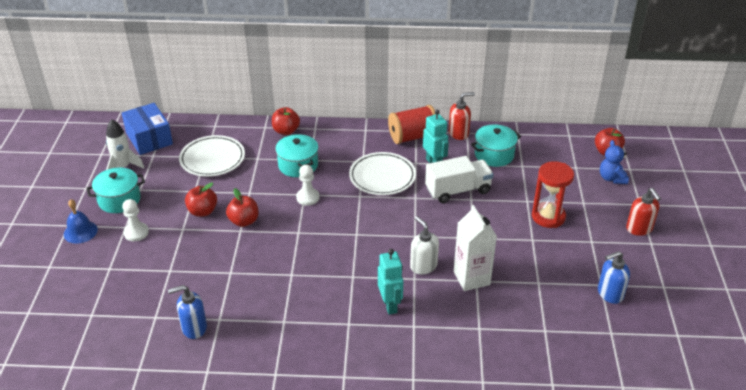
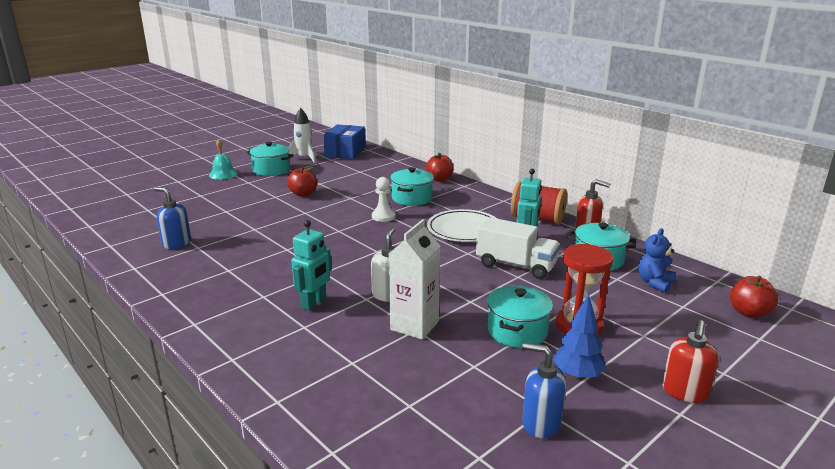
camera: 45 degrees right, 15 degrees down
(80, 232) = (223, 174): blue bell -> turquoise bell
(136, 233) = (247, 187): white pawn -> none
(212, 159) = (362, 174): white plate -> none
(244, 221) = (317, 209): red apple -> none
(526, 243) = (517, 331): none -> turquoise pot
(588, 252) = (577, 375): none -> blue tree
(611, 178) = (718, 334): blue teddy bear -> blue teddy bear (654, 283)

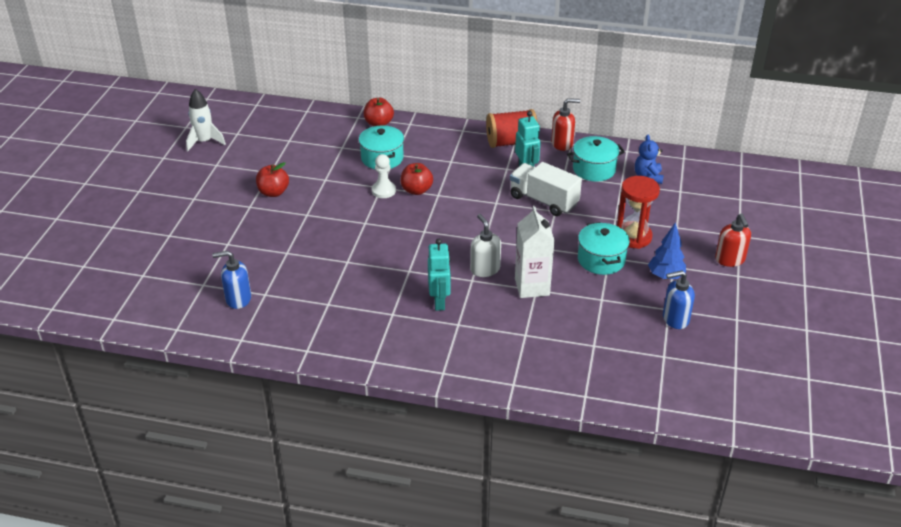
camera: 35 degrees left, 15 degrees up
(223, 174) = (149, 198): turquoise bell -> none
(271, 170) = (193, 172): turquoise pot -> none
(345, 152) = (237, 117): blue box -> none
(464, 230) = (467, 179): white plate -> none
(516, 265) = (543, 200): white truck -> white truck turned 135 degrees counterclockwise
(749, 312) = (720, 179): red apple -> red apple (416, 190)

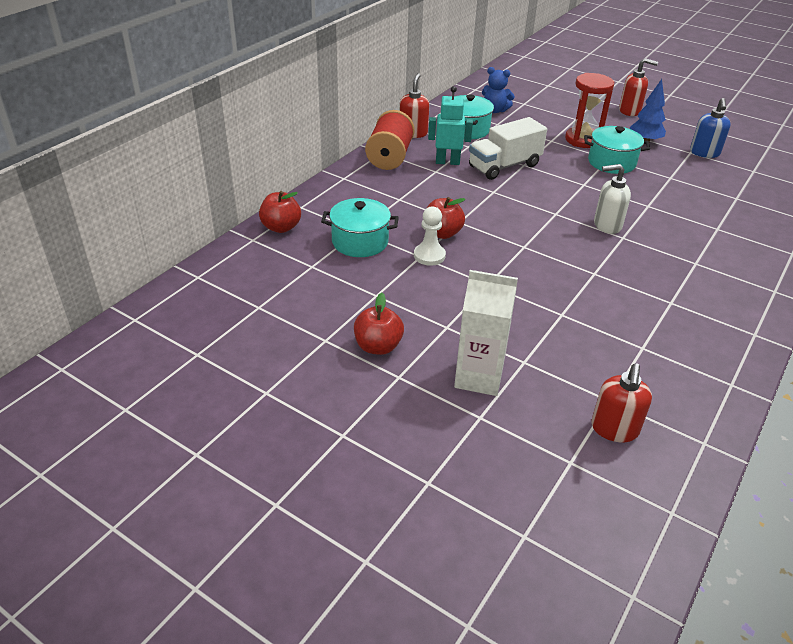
camera: 70 degrees left, 0 degrees up
(204, 142) = (190, 394): white rocket -> none
(238, 299) = (614, 429): blue soap dispenser -> red soap dispenser
(439, 302) = (656, 266): turquoise robot -> none
(532, 287) = (643, 206): white carton -> white carton (479, 377)

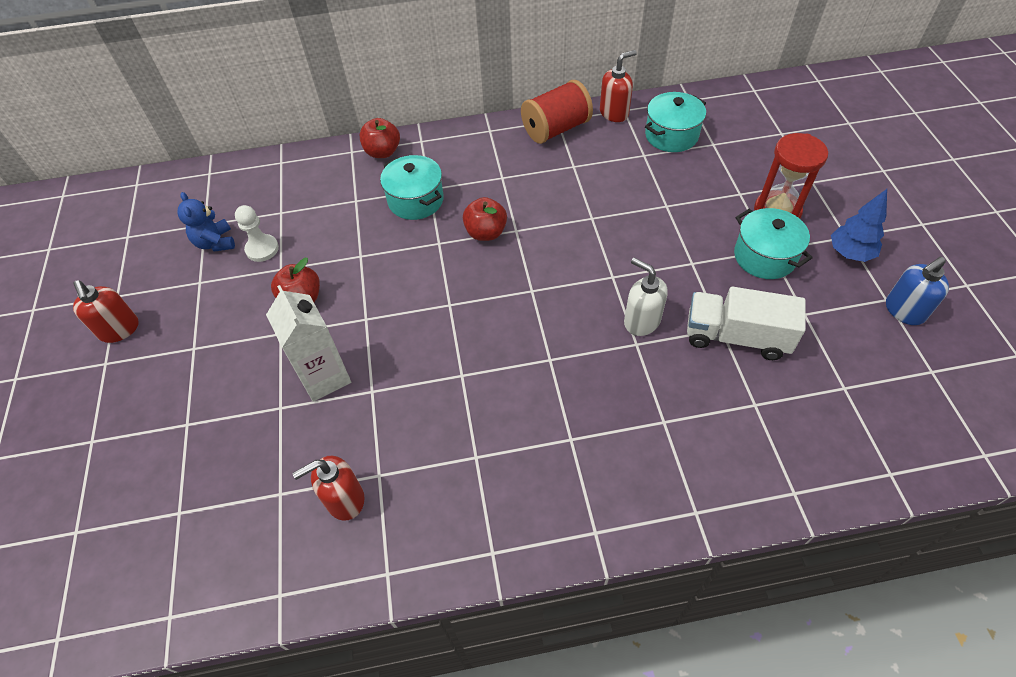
camera: 50 degrees right, 15 degrees up
(429, 256) = (445, 247): white pawn -> white pawn (262, 249)
(447, 162) = (598, 162): turquoise robot -> none
(495, 110) = (735, 126): blue teddy bear -> blue teddy bear (215, 243)
(504, 166) = (644, 196): white truck -> white truck (736, 336)
(630, 111) = (898, 206): red soap dispenser -> red soap dispenser (119, 330)

